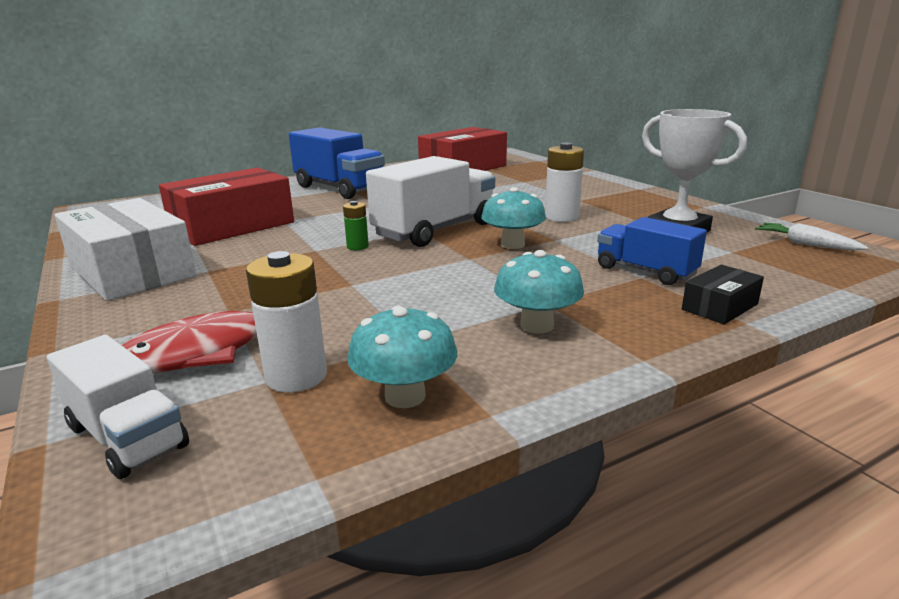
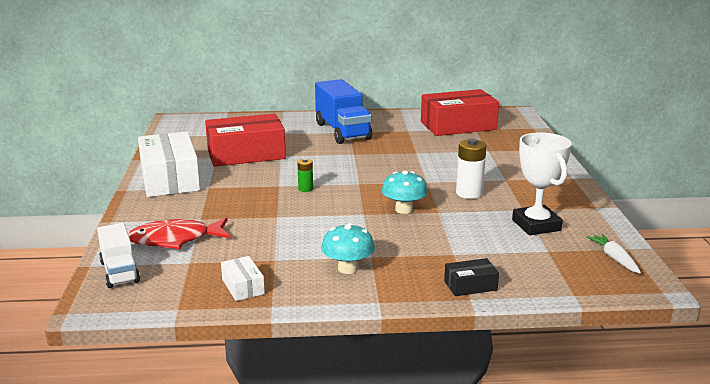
camera: 25 degrees right, 0 degrees up
(296, 376) = (204, 264): white battery -> none
(405, 396) = (243, 286): turquoise mushroom -> white box
(435, 230) = (367, 186): white truck -> none
(645, 271) = (462, 251): blue truck -> none

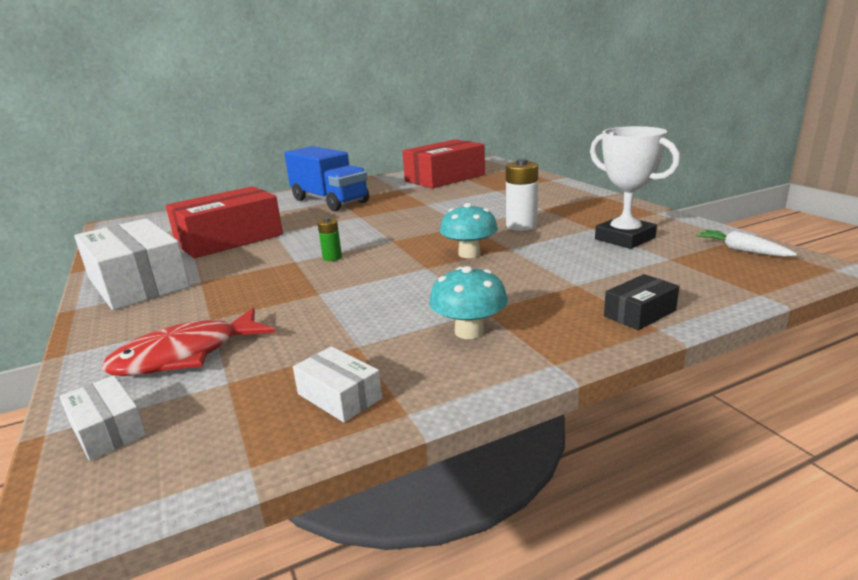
camera: 20 degrees left, 0 degrees up
(119, 272) = (108, 429): white truck -> white box

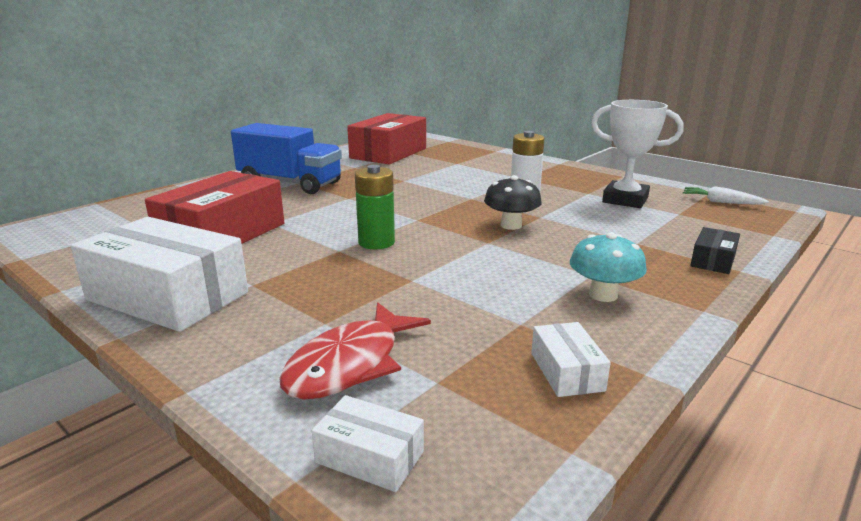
camera: 25 degrees left, 0 degrees up
(332, 257) = (376, 242): green battery -> green battery, size x1.76
(339, 396) = (566, 371): white box -> white box turned 60 degrees clockwise
(469, 254) = (511, 225): turquoise mushroom -> black mushroom

